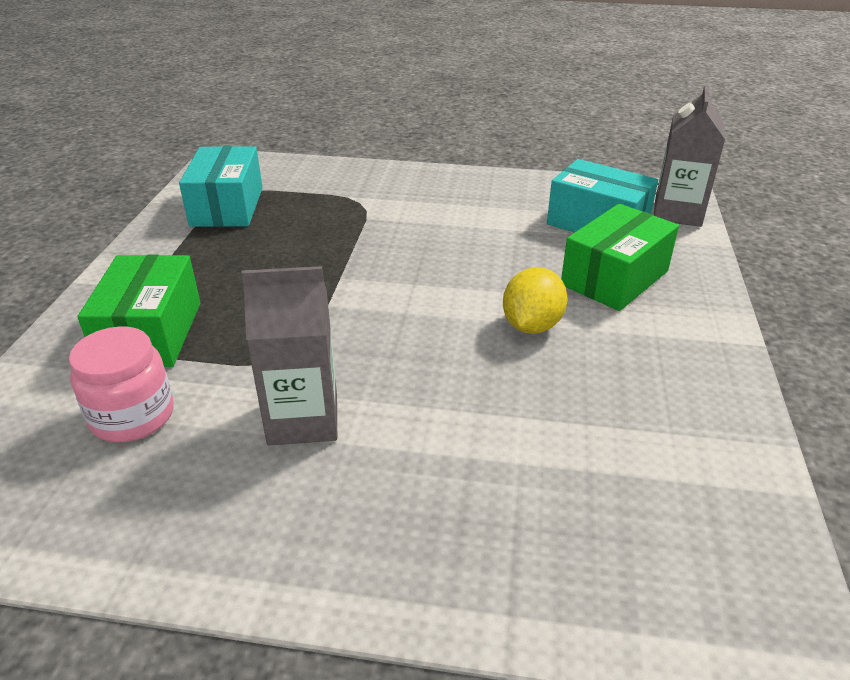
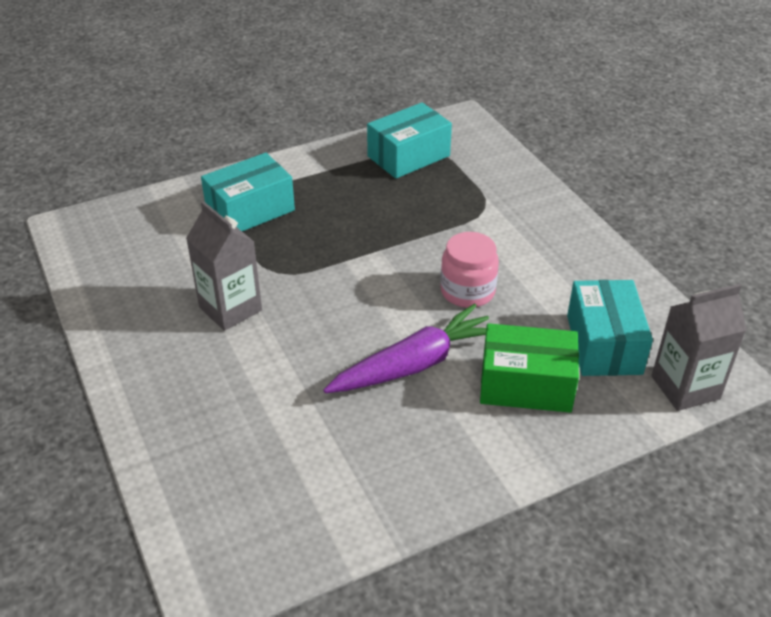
camera: 55 degrees right, 5 degrees up
(132, 416) = (181, 247): pink jar -> pink jar (467, 291)
(151, 333) = (250, 210): green box -> turquoise box
(531, 325) = (415, 364): yellow lemon -> purple carrot

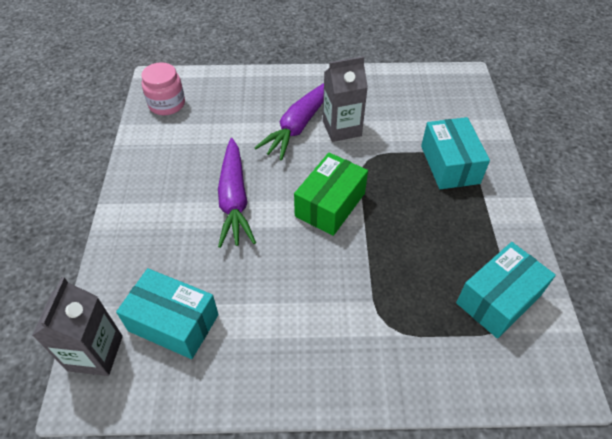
camera: 115 degrees right, 10 degrees up
(245, 351) = (299, 125): none -> purple carrot
(408, 156) = (498, 299): turquoise box -> turquoise box turned 60 degrees clockwise
(467, 291) = (285, 260): pink jar -> pink jar (167, 104)
(526, 385) = (174, 251): green box -> green box (330, 204)

